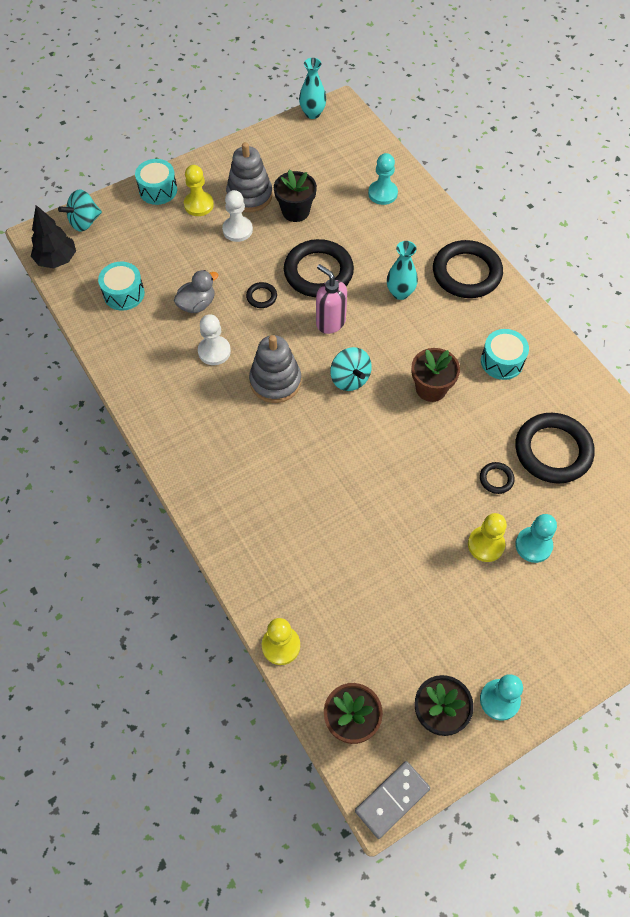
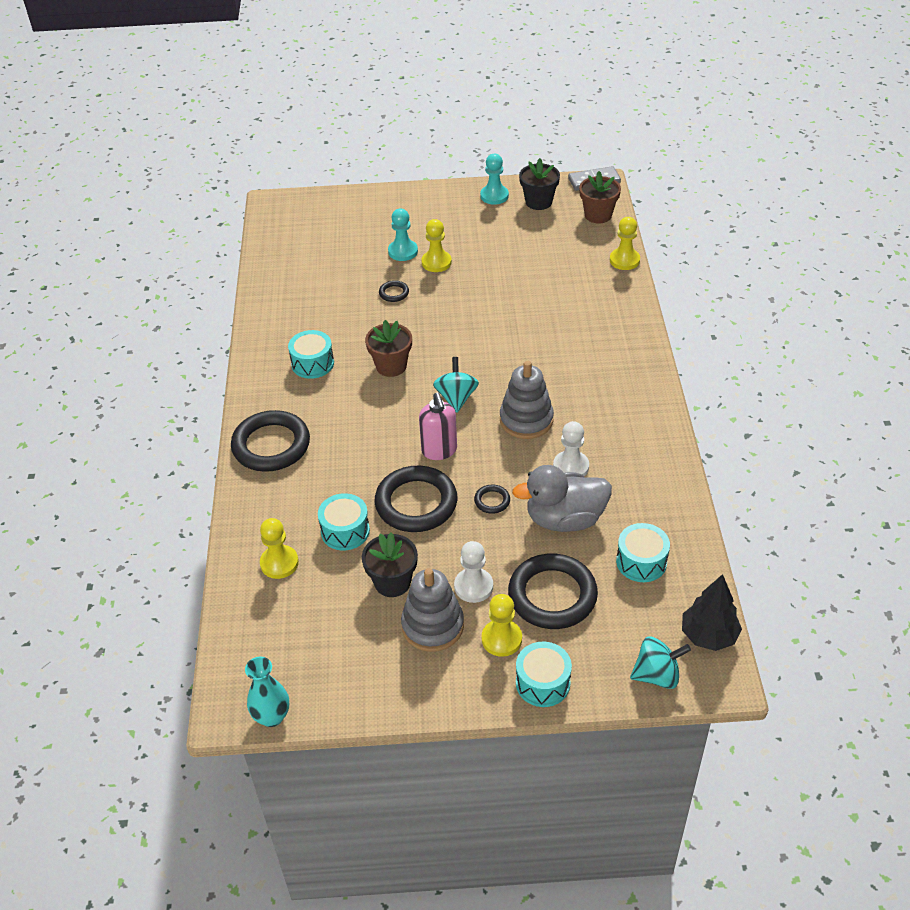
camera: 150 degrees left, 15 degrees down
(197, 304) = (565, 519): grey duck -> grey duck, size x1.63
(355, 232) = (345, 531): none -> turquoise drum
(382, 193) = (279, 563): turquoise pawn -> yellow pawn
(400, 293) = (351, 452): turquoise vase -> none
(553, 451) = (334, 294): black ring -> black ring (552, 595)

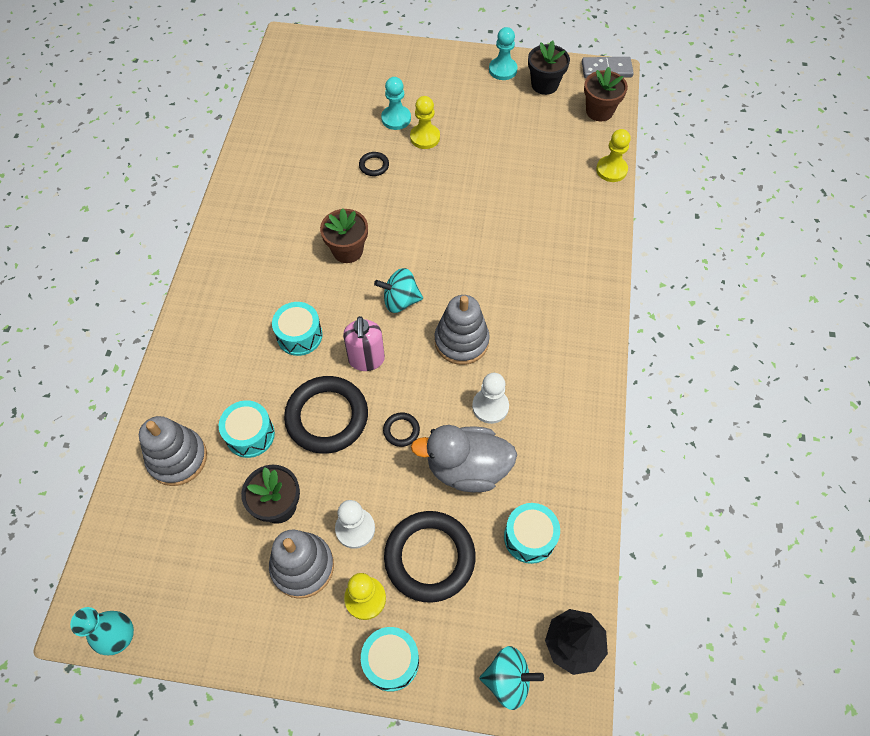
camera: 10 degrees right, 15 degrees up
(271, 445) = (208, 319): black ring -> none
(279, 563) = (177, 458): yellow pawn -> grey stacking toy
(312, 363) = (274, 232): turquoise drum -> turquoise drum (299, 335)
(456, 398) = (400, 301): turquoise spinning top -> turquoise spinning top turned 105 degrees counterclockwise

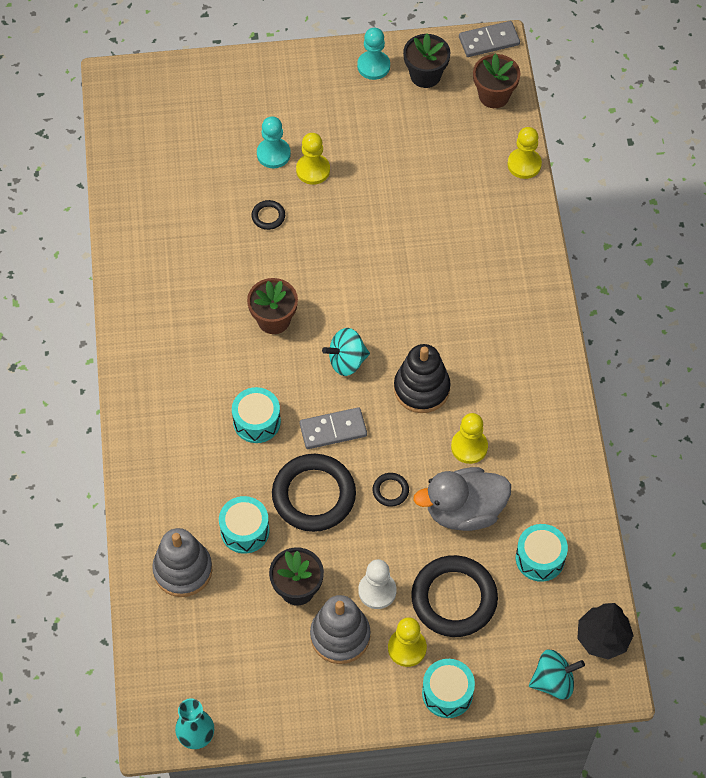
camera: 15 degrees left, 0 degrees up
(366, 360) = (333, 430): pink soap dispenser -> grey domino
(461, 341) = (421, 388): grey stacking toy -> black stacking toy
(490, 406) = (469, 447): white pawn -> yellow pawn

